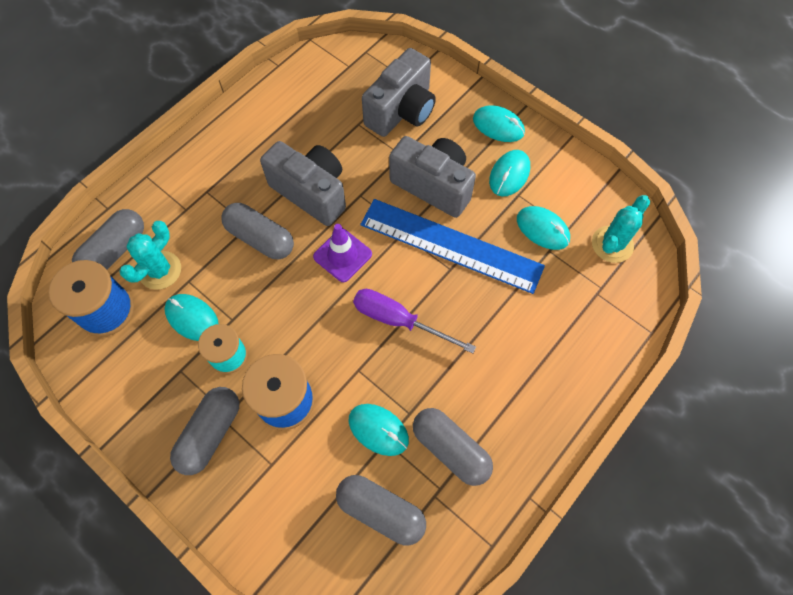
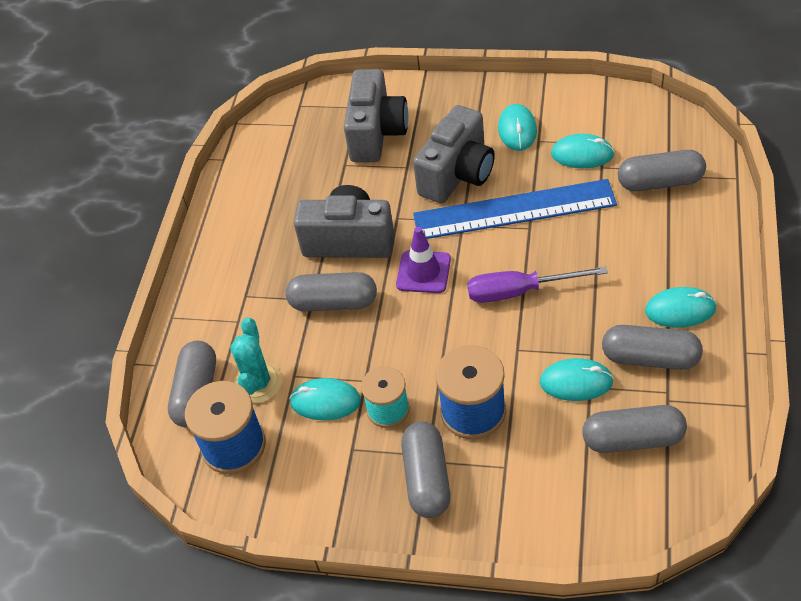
camera: 25 degrees left, 15 degrees down
(433, 186) = (457, 174): grey camera -> grey camera turned 120 degrees clockwise
(498, 126) = (474, 99): turquoise mouse -> turquoise mouse (680, 310)
(584, 295) = (660, 182): none -> grey capsule
(612, 244) = (649, 133): turquoise cactus -> none

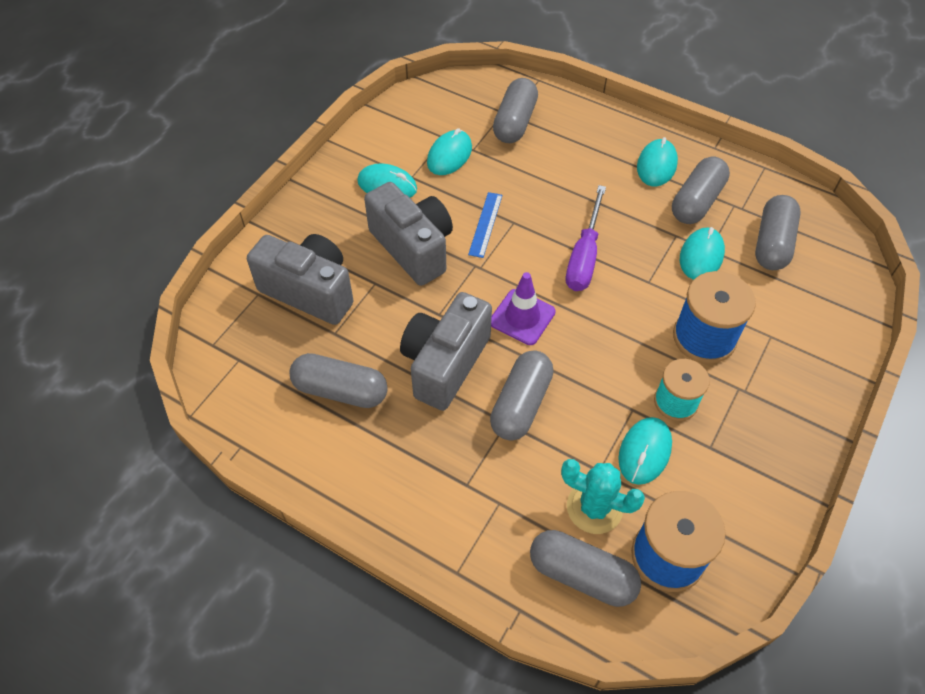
camera: 75 degrees left, 5 degrees up
(427, 478) = (764, 398): grey capsule -> grey capsule (340, 390)
(514, 210) = (485, 224): blue ruler -> blue ruler, size x0.42

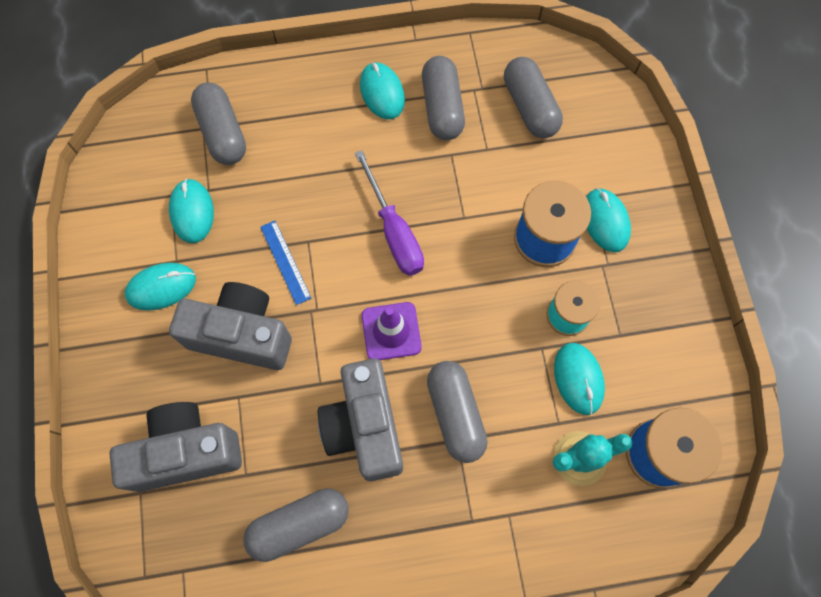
camera: 40 degrees left, 15 degrees up
(582, 574) = (613, 521): grey capsule -> none
(701, 256) = (485, 160): turquoise mouse -> turquoise mouse (605, 221)

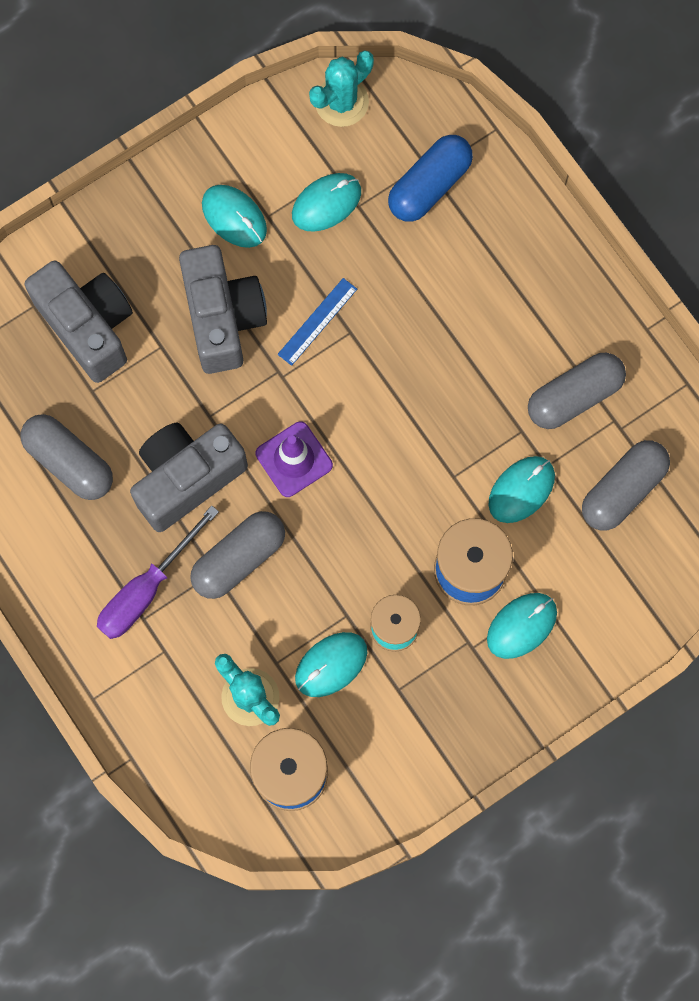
camera: 65 degrees right, 5 degrees up
(116, 164) = (341, 102): none -> turquoise cactus
(222, 133) = (429, 186): grey capsule -> blue capsule
(382, 92) = (560, 325): turquoise mouse -> turquoise mouse (521, 490)
(394, 231) = (403, 412): purple screwdriver -> purple screwdriver (146, 589)

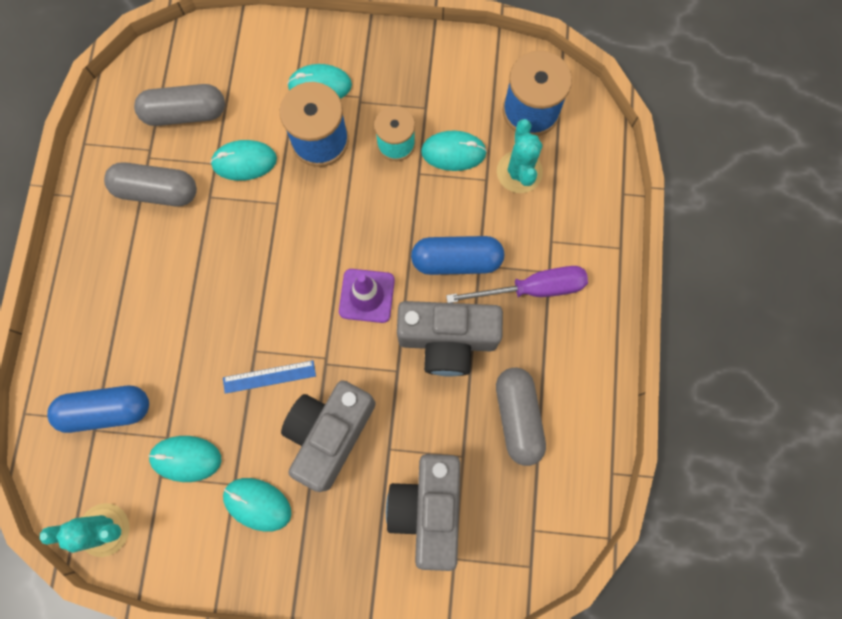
camera: 140 degrees left, 0 degrees up
(234, 217) = (257, 504): turquoise mouse -> turquoise mouse turned 60 degrees counterclockwise
(239, 559) = (456, 260): grey capsule -> blue capsule

